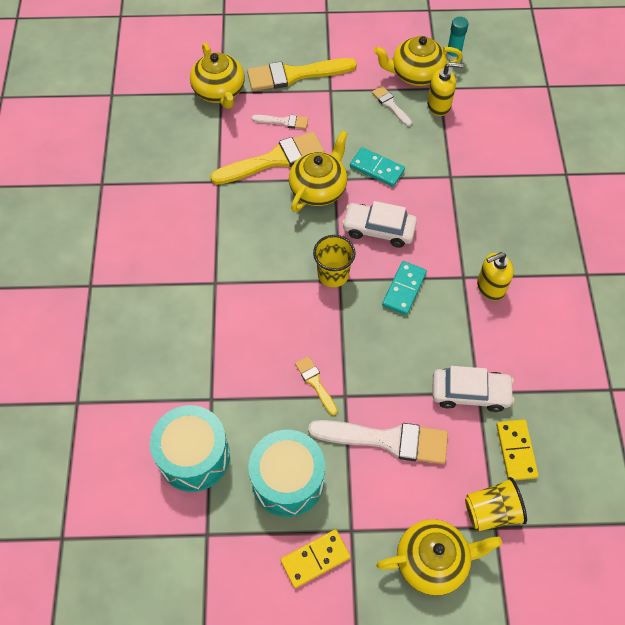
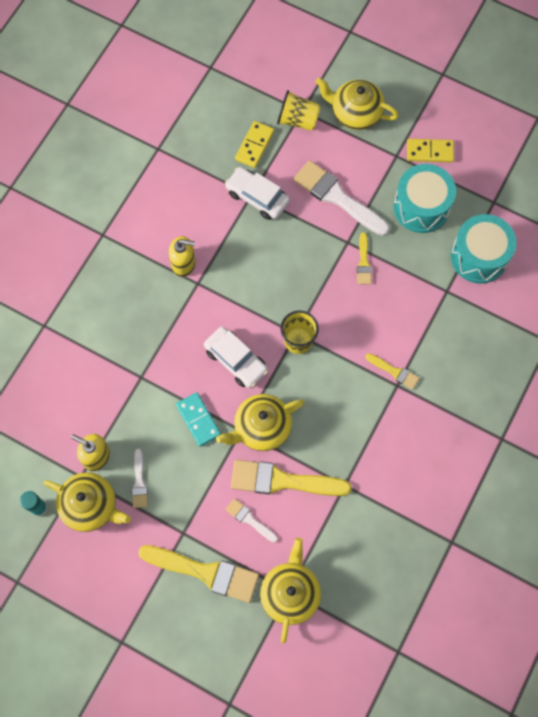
camera: 150 degrees left, 10 degrees up
(224, 293) = (394, 371): none -> yellow brush
(404, 289) = (251, 298): turquoise domino -> none

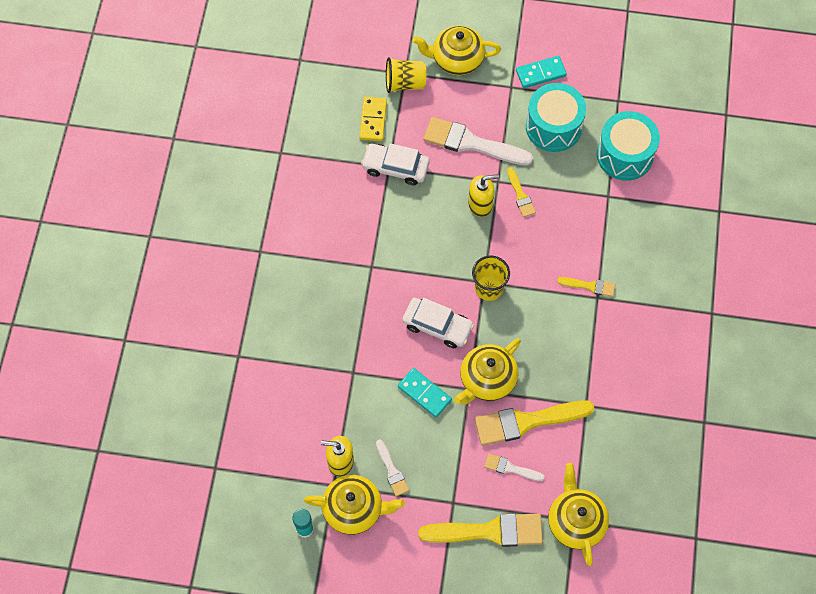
camera: 20 degrees left, 5 degrees down
(184, 264) = (350, 253): yellow soap dispenser -> yellow soap dispenser (480, 204)
(430, 152) = (541, 73): yellow domino -> turquoise domino

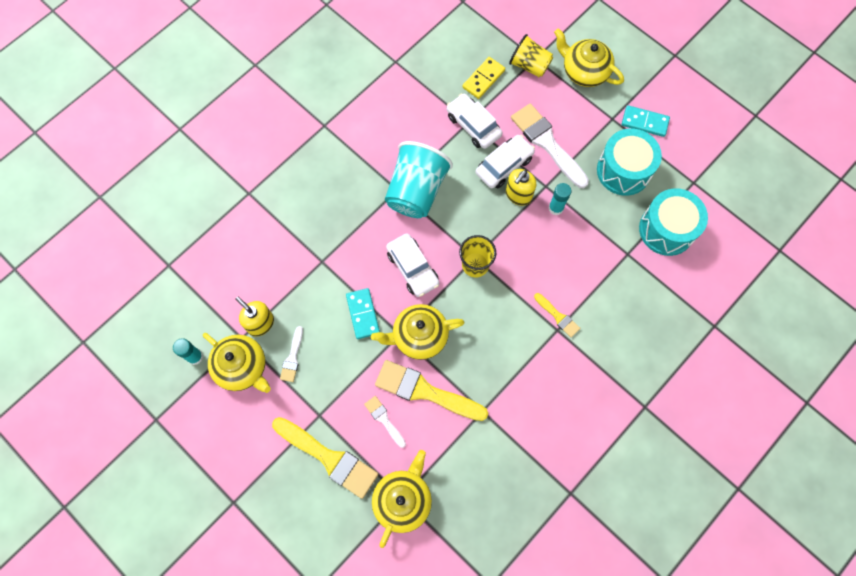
camera: 35 degrees right, 5 degrees up
(389, 257) = (416, 191): none -> turquoise cup
(449, 186) = (504, 165): none -> white car
(480, 204) = (518, 195): yellow soap dispenser -> yellow soap dispenser turned 105 degrees clockwise
(520, 195) = (556, 208): yellow brush -> turquoise glue stick

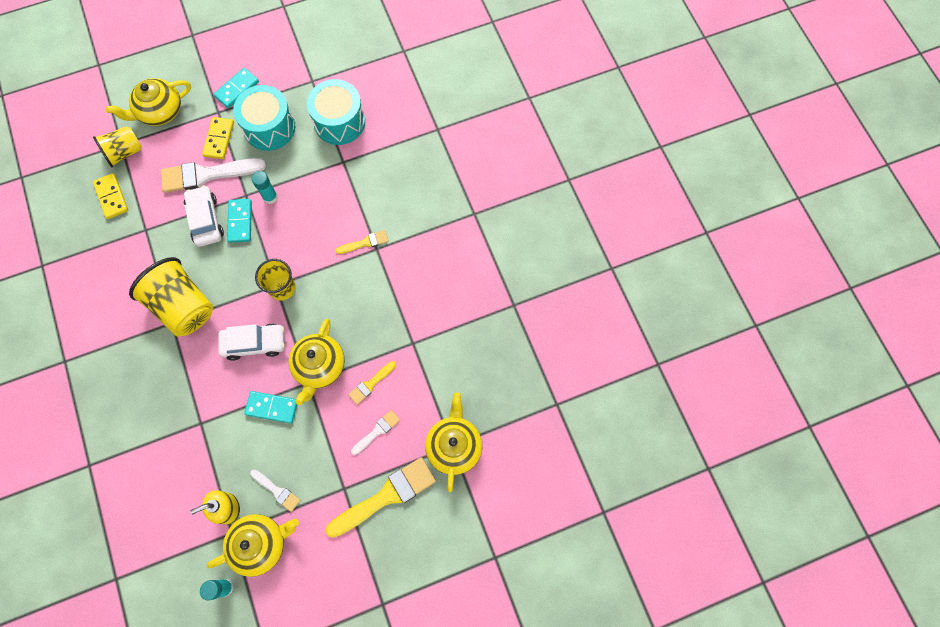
camera: 65 degrees left, 0 degrees up
(384, 419) = (377, 431): white brush -> white brush turned 150 degrees clockwise
(403, 500) = (454, 446): yellow teapot -> yellow teapot turned 45 degrees clockwise
(416, 191) = (183, 306): turquoise cup -> yellow cup
(425, 391) = (371, 384): yellow brush -> yellow brush, size x0.50
(473, 125) = (151, 227): white car -> none
(518, 195) = (240, 221): yellow soap dispenser -> turquoise domino
(587, 134) = (219, 139): none -> yellow domino

